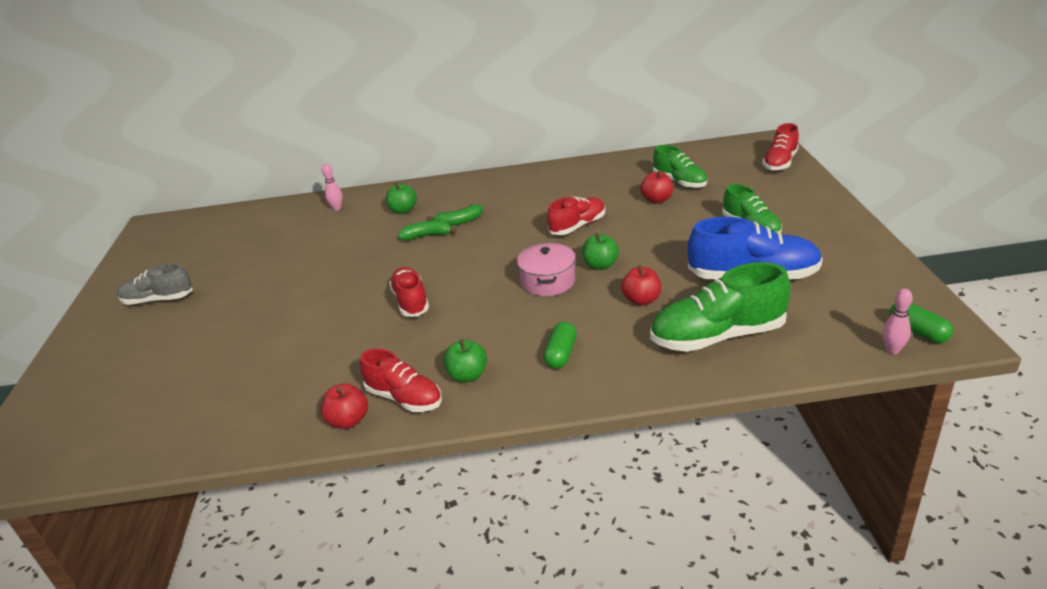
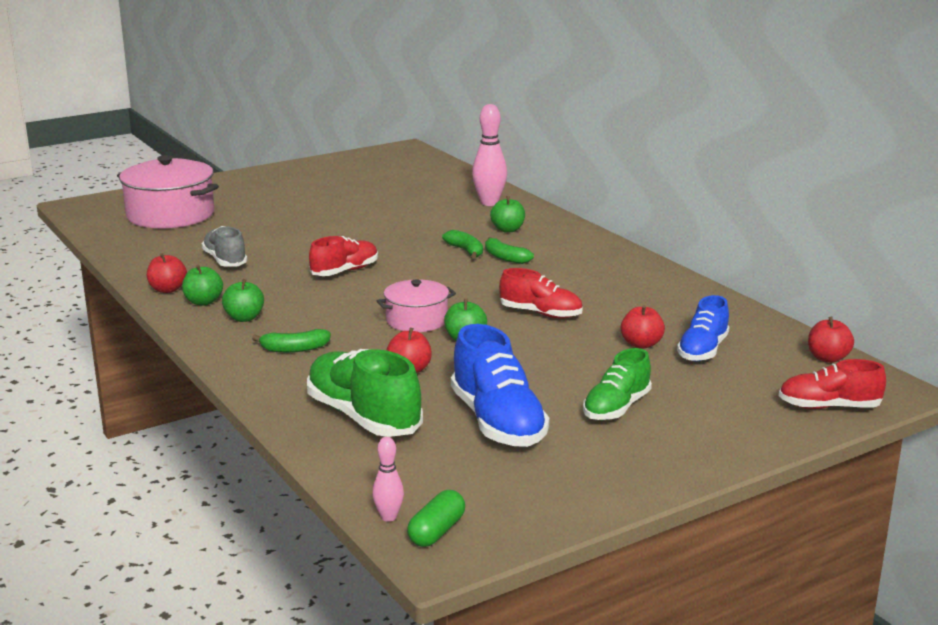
camera: 60 degrees right, 10 degrees down
(131, 395) = (170, 215): none -> pink pot
(158, 300) = (293, 185): grey shoe -> grey shoe (225, 260)
(337, 208) = (489, 203): pink bowling pin -> pink bowling pin, size x1.88
(404, 398) = (203, 302): red shoe -> green apple
(561, 354) = (294, 349): green capsule -> green banana
(679, 182) = (702, 350): green shoe -> blue shoe
(714, 149) = (828, 358): none -> red apple

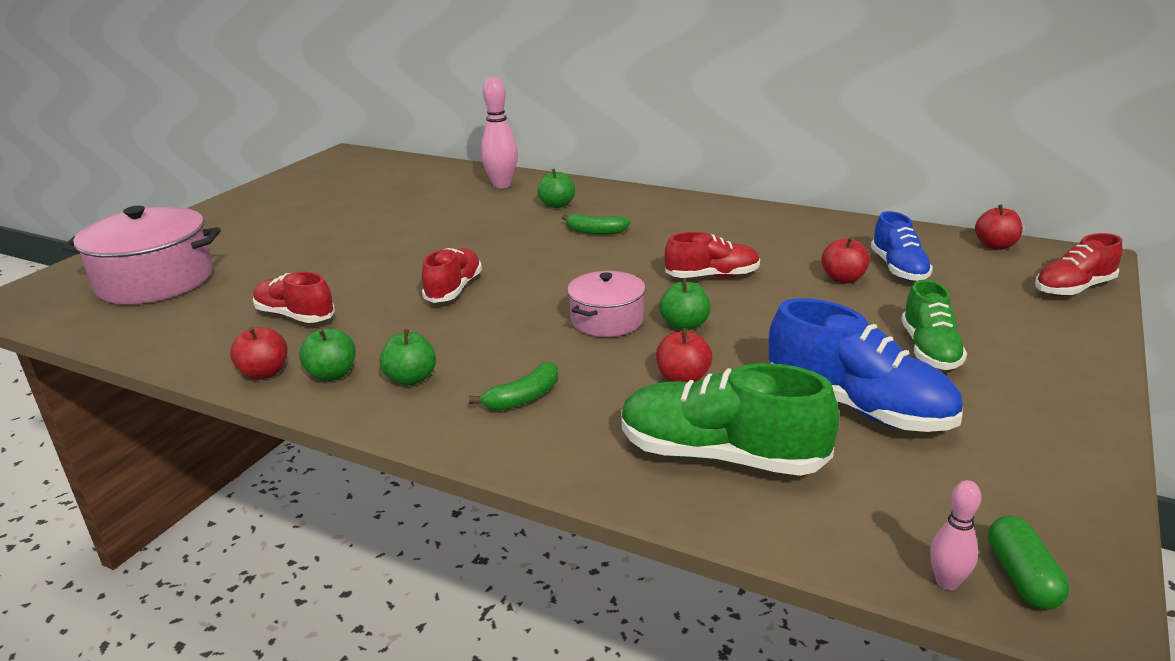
camera: 30 degrees left, 5 degrees up
(225, 260) = (295, 316): grey shoe -> red shoe
(465, 251) = (547, 235): green banana -> none

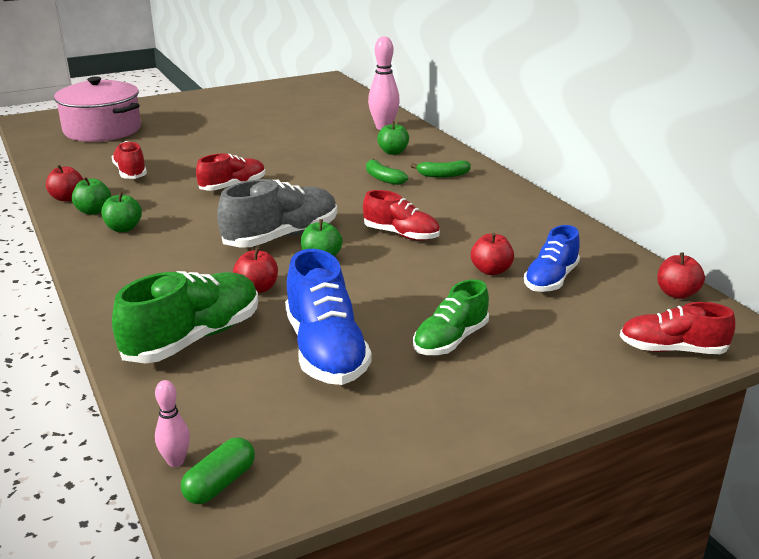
camera: 35 degrees right, 0 degrees up
(524, 398) = (157, 262): green banana -> green banana (443, 175)
(607, 320) = (282, 237): pink pot -> grey shoe
(721, 456) = (194, 338): green shoe -> green shoe turned 75 degrees clockwise

